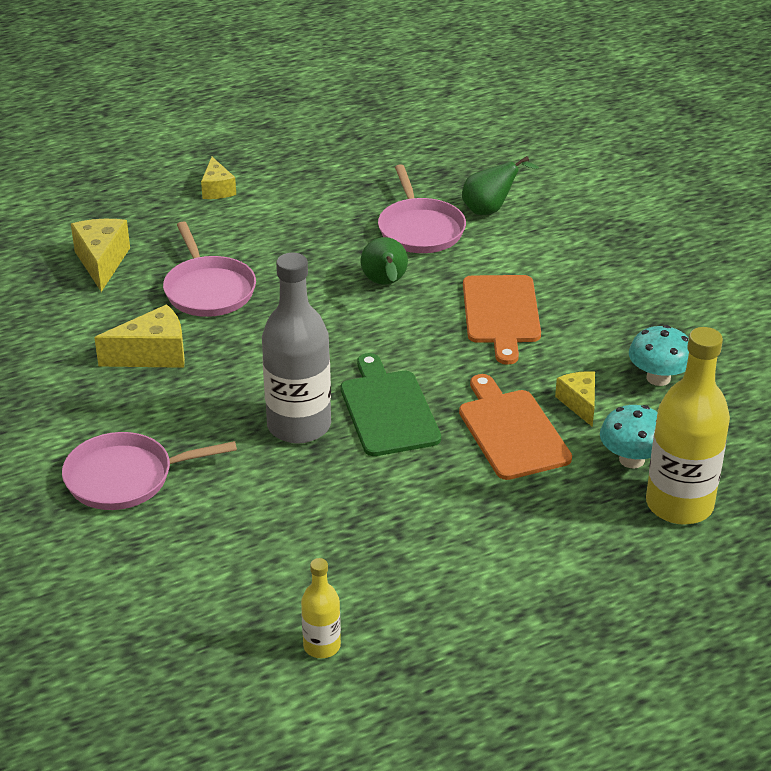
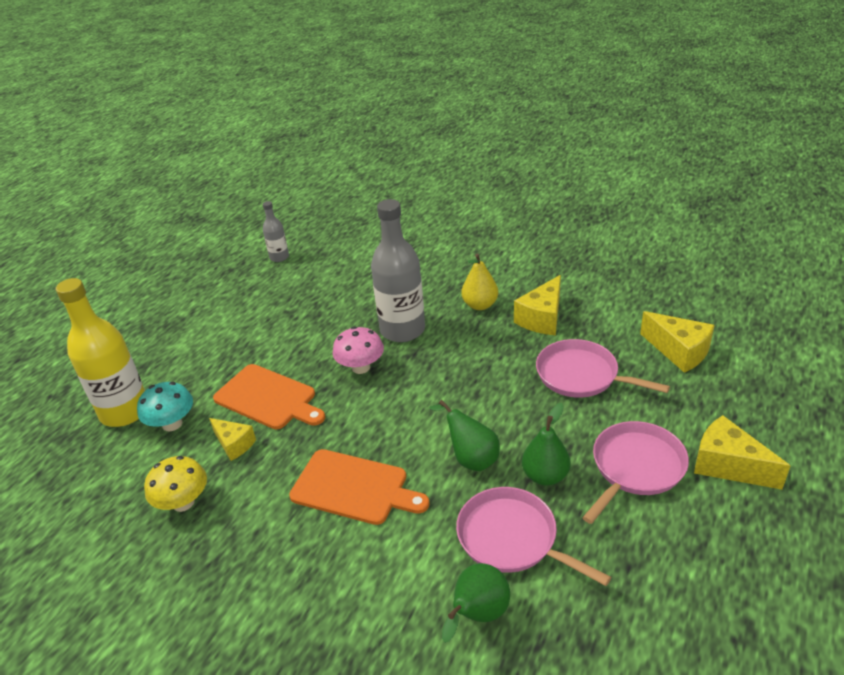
camera: 145 degrees right, 0 degrees up
(125, 478) = (456, 262): pink pan -> pink pan (635, 467)
(185, 405) = (480, 305): none -> yellow pear
(217, 189) = (728, 465): yellow cheese -> yellow cheese, size x1.54
(322, 646) = (279, 257): yellow bottle -> grey bottle
(347, 246) = (545, 476): none -> green pear
(388, 410) = (361, 367): green cutting board -> pink mushroom
(501, 313) = (354, 488): orange cutting board -> orange cutting board turned 150 degrees clockwise
(658, 378) = (183, 502): turquoise mushroom -> yellow mushroom

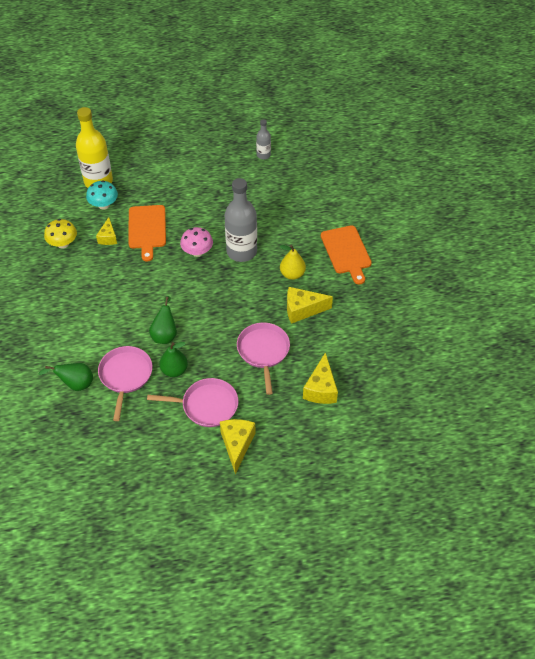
camera: 50 degrees right, 15 degrees up
(354, 488) = (114, 300): orange cutting board -> orange cutting board (346, 252)

